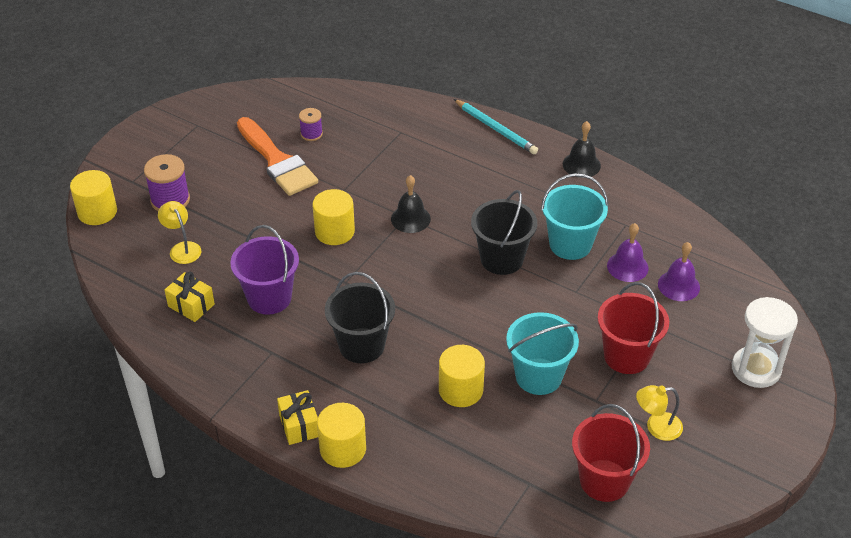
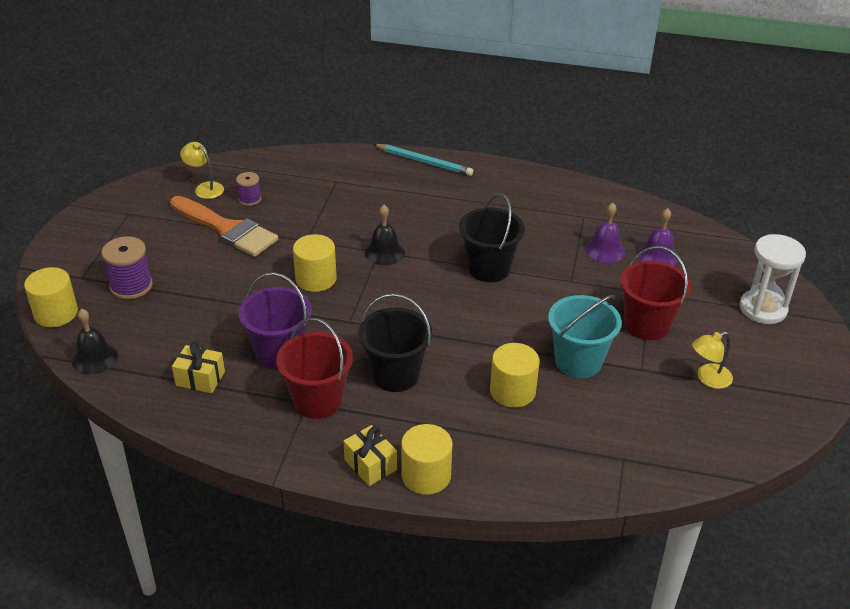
camera: 20 degrees left, 5 degrees down
(182, 248) = (165, 327): yellow lamp -> yellow lamp (205, 188)
(570, 244) = (544, 243): turquoise bucket -> none
(581, 164) = (517, 176): black bell -> black bell (94, 358)
(604, 480) = (689, 437): red bucket -> red bucket (317, 400)

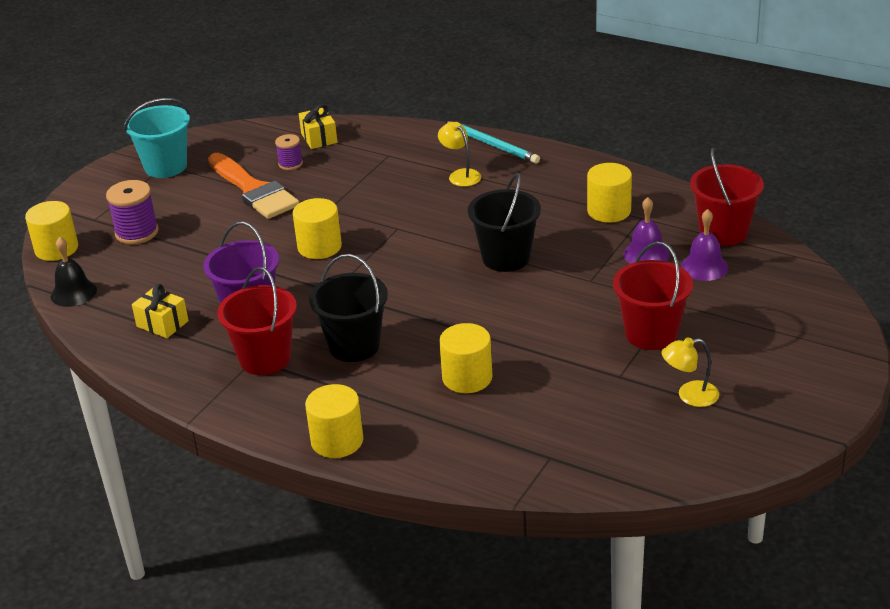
camera: 20 degrees right, 5 degrees down
(205, 188) = (250, 149): yellow lamp -> yellow lamp (460, 175)
(370, 465) = (287, 423): yellow gift -> yellow gift (319, 138)
(384, 252) = (403, 230): black bell -> none
(554, 213) = (609, 211): none -> yellow cylinder
(578, 361) = (553, 359): turquoise bucket -> turquoise bucket (165, 166)
(656, 222) = (723, 232): none -> red bucket
(763, 309) = (797, 335): white hourglass -> none

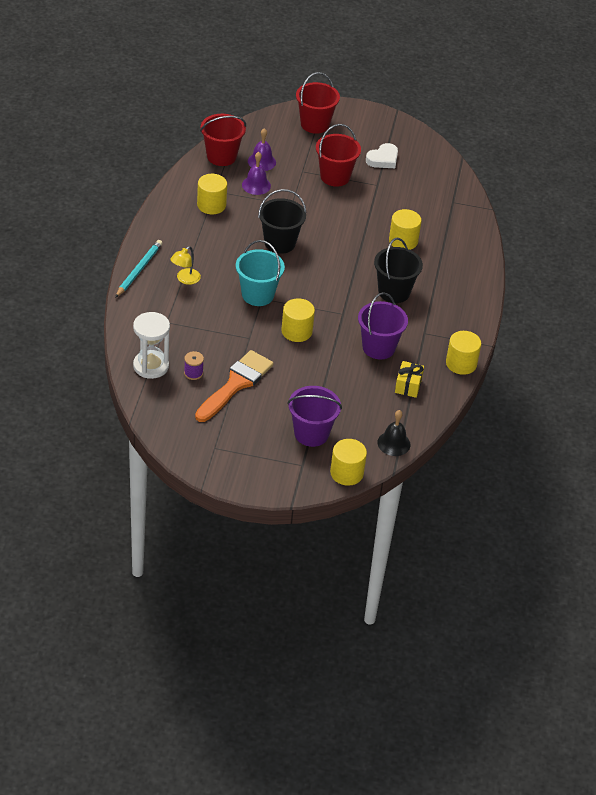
camera: 115 degrees left, 10 degrees up
(137, 232) = (311, 433): purple spool -> purple bucket
(165, 166) = (216, 446): turquoise bucket -> turquoise bucket (258, 295)
(265, 358) = (422, 328): red bucket -> red bucket (315, 124)
(319, 138) = (151, 366): yellow gift -> white hourglass
(337, 441) = (477, 281): yellow cylinder -> yellow cylinder (461, 363)
(689, 395) = (383, 159): yellow lamp -> white heart

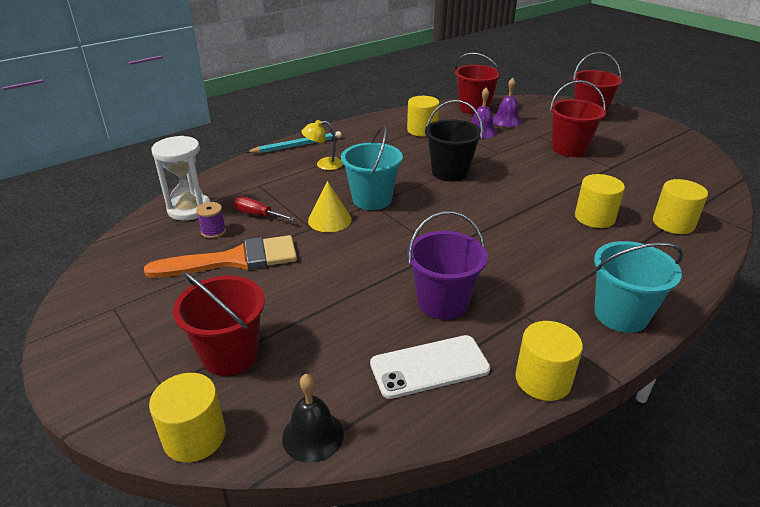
camera: 45 degrees right, 10 degrees down
(202, 346) = (257, 215): none -> red screwdriver
(252, 325) = (329, 220): none -> yellow cone
(296, 331) = (367, 244): yellow cylinder -> yellow cylinder (673, 223)
(311, 433) = (230, 354): purple bucket -> red bucket
(383, 159) = (638, 153): white heart -> none
(394, 292) = (530, 257): black bucket -> none
(408, 385) = (429, 367): yellow gift -> white phone
(467, 307) = (620, 314): none -> turquoise bucket

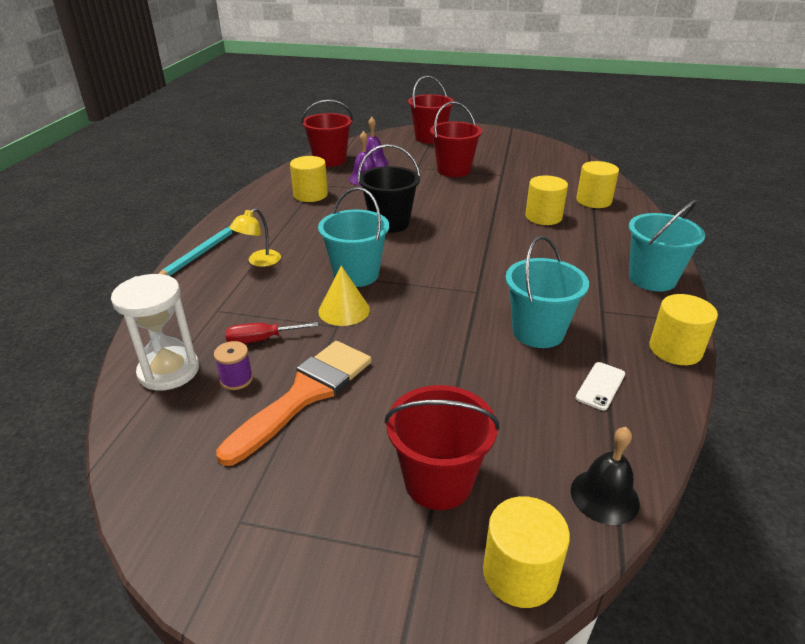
camera: 40 degrees left, 0 degrees up
(429, 367) = (600, 386): white phone -> white phone, size x0.58
(443, 302) = (538, 332): purple bucket -> turquoise bucket

